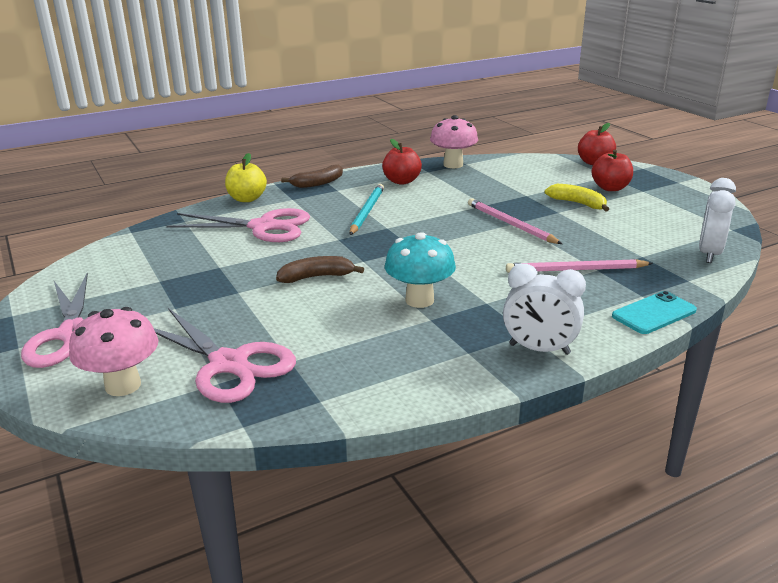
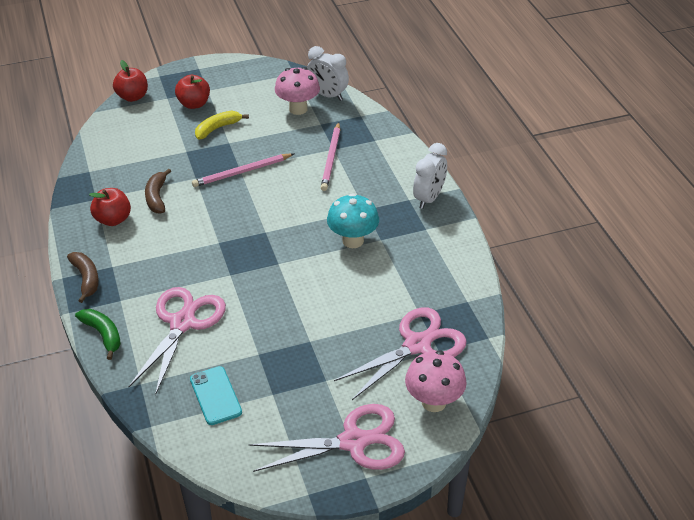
camera: 80 degrees left, 15 degrees up
(247, 199) = (103, 335): yellow apple -> green banana
(316, 277) = (299, 292): brown banana -> brown banana (157, 197)
(367, 211) = (177, 251): turquoise pencil -> none
(453, 165) = (87, 180): pink mushroom -> pink mushroom (298, 109)
(654, 313) = (398, 142): turquoise phone -> turquoise phone (215, 396)

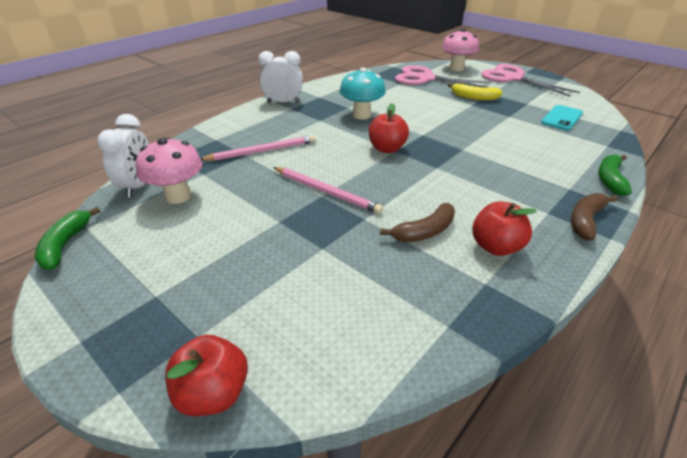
camera: 120 degrees left, 5 degrees down
(183, 323) = (536, 150): pink scissors -> none
(194, 104) = (204, 292): red apple -> red apple (387, 149)
(217, 128) = (255, 242): yellow banana -> yellow banana (473, 97)
(281, 66) = (65, 245): none -> green banana

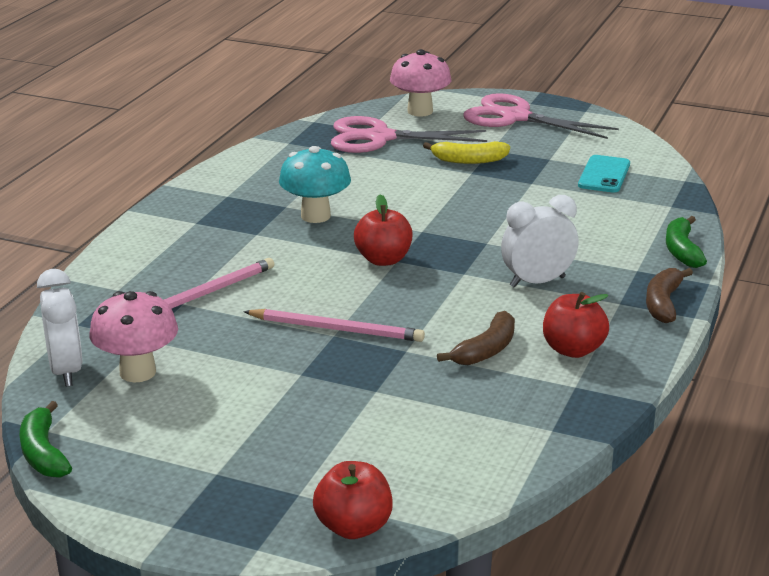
camera: 20 degrees left, 10 degrees down
(283, 102) = (175, 214): white clock -> white clock (537, 282)

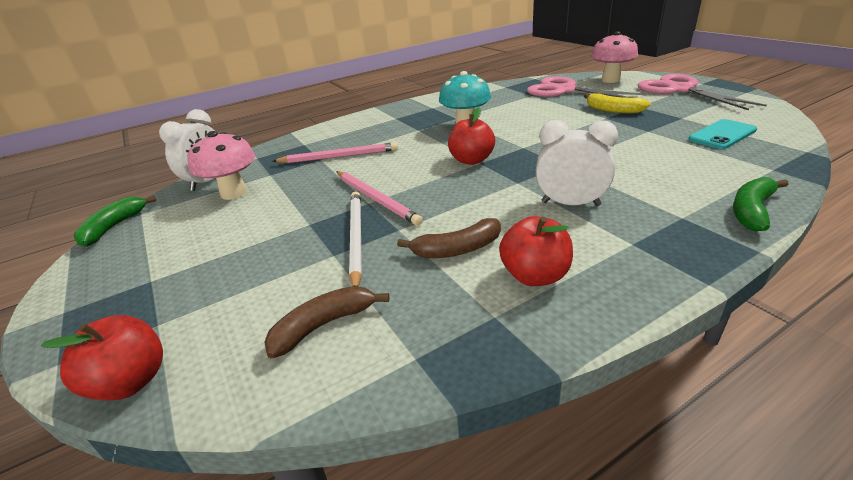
camera: 40 degrees right, 5 degrees up
(375, 370) = (356, 238): none -> white pencil
(663, 303) = (682, 258): brown banana -> brown banana (324, 325)

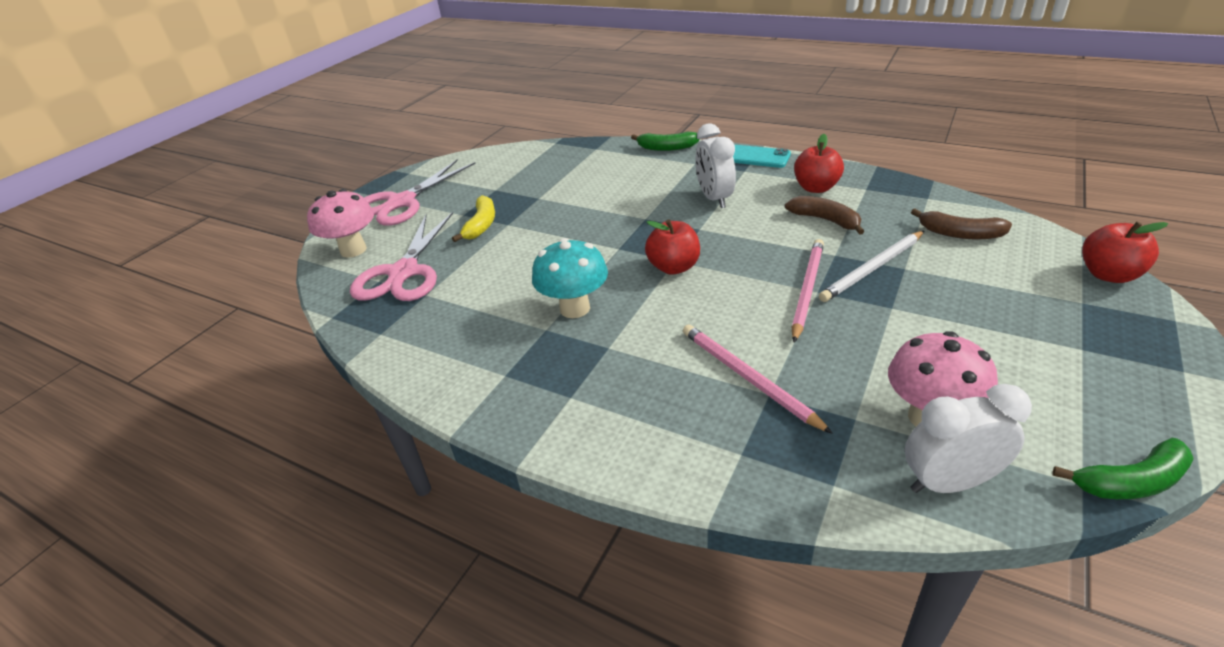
camera: 120 degrees left, 5 degrees up
(722, 135) = (535, 169): turquoise phone -> turquoise phone (756, 157)

